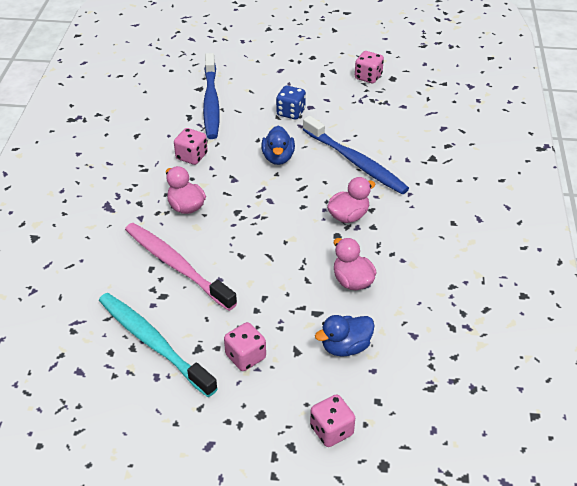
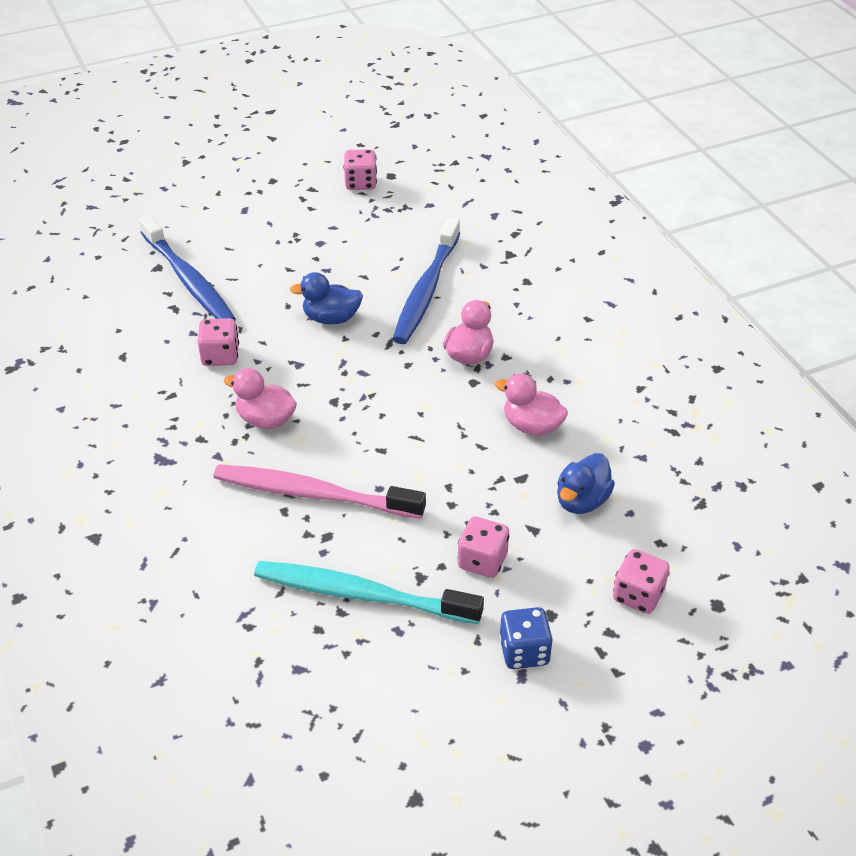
camera: 30 degrees left, 0 degrees up
(278, 158) = (331, 318): blue duck -> blue duck turned 120 degrees clockwise
(291, 112) = (301, 258): blue dice -> blue dice (524, 652)
(355, 162) = (426, 289): blue toothbrush -> blue toothbrush turned 90 degrees clockwise

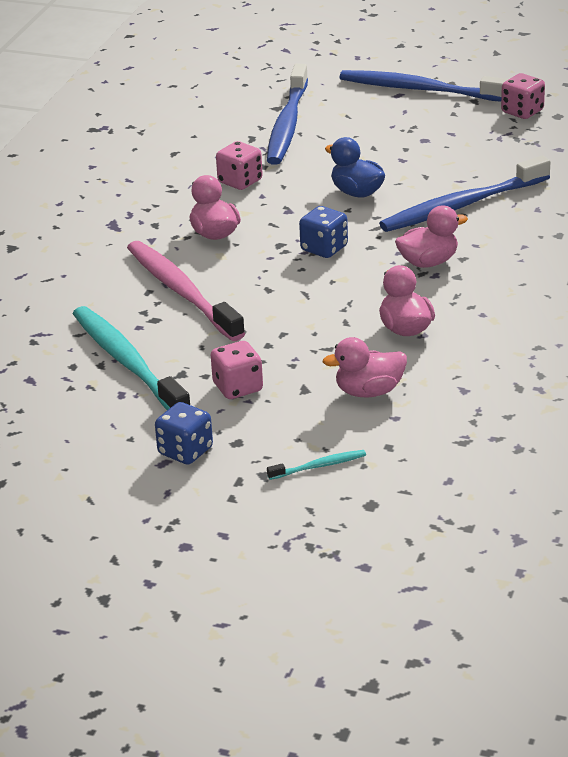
camera: 45 degrees right, 10 degrees down
(257, 197) = (421, 90): none -> blue toothbrush
(374, 385) = (324, 248): none -> blue dice
(582, 501) = (369, 391): blue duck -> pink duck
(638, 595) = (319, 466): pink dice -> turquoise toothbrush

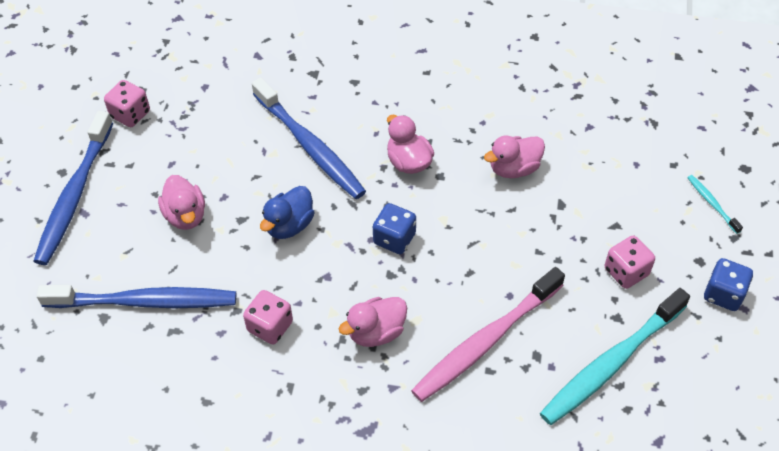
camera: 100 degrees left, 20 degrees up
(369, 391) = (607, 183): pink duck -> pink duck (185, 215)

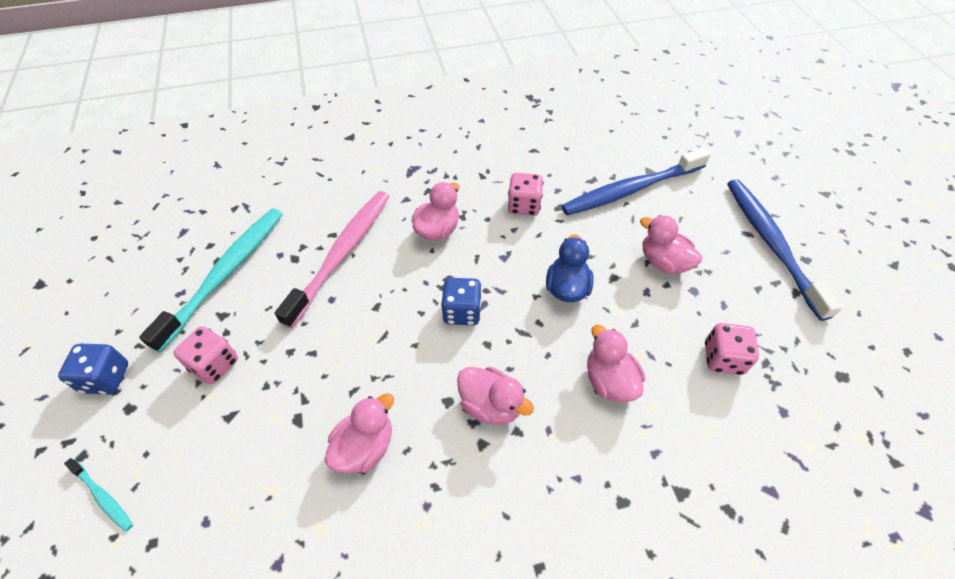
camera: 155 degrees right, 0 degrees up
(130, 114) = (817, 341): pink dice -> pink dice (723, 358)
(309, 146) = (609, 381): blue toothbrush -> pink duck

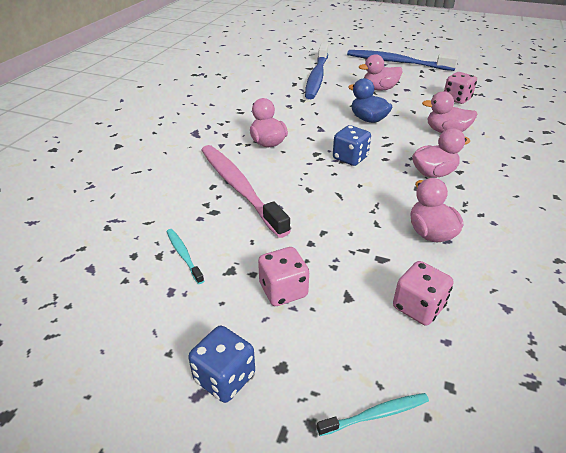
camera: 55 degrees left, 15 degrees down
(225, 274) = (184, 255): turquoise toothbrush -> turquoise toothbrush, size x0.43
(524, 206) = (286, 109): pink dice -> pink dice (418, 307)

